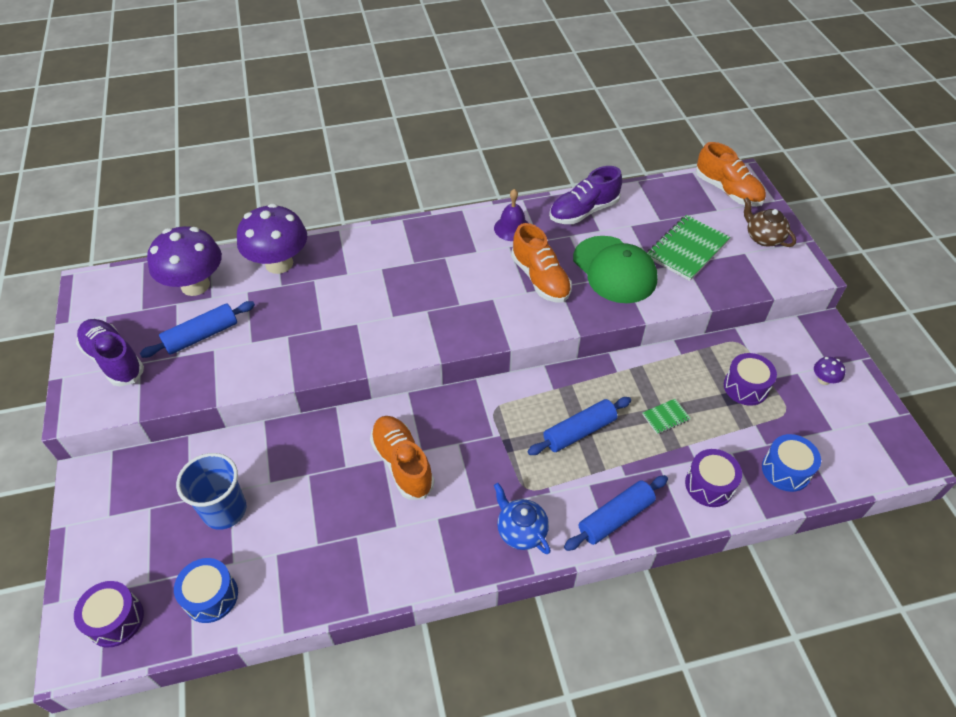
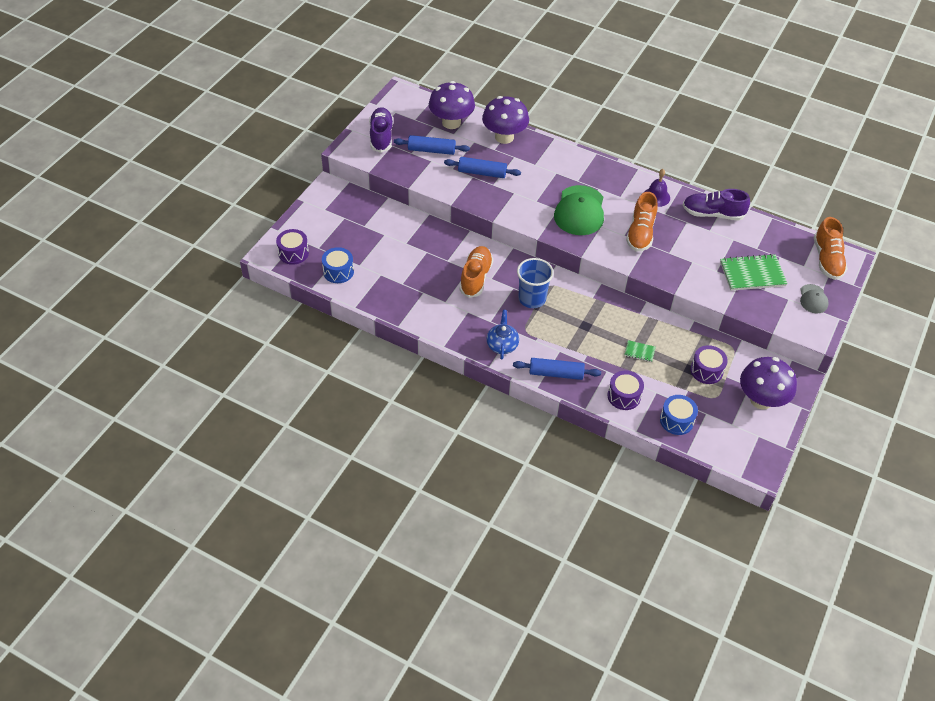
camera: 40 degrees right, 0 degrees up
(224, 510) = (375, 241): blue cup -> blue cup (532, 299)
(579, 432) = (582, 325): blue rolling pin -> blue rolling pin (482, 173)
(614, 270) = (691, 256): green cap -> green cap (579, 211)
(763, 238) = (813, 299): brown teapot -> grey cap
(823, 380) = (761, 400): purple mushroom -> purple mushroom, size x2.43

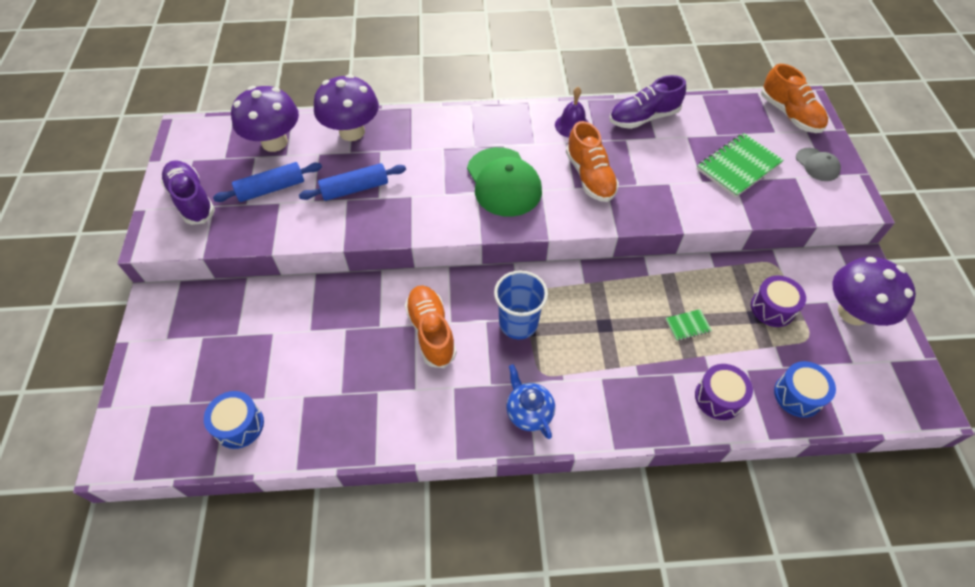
camera: 30 degrees left, 5 degrees up
(293, 253) = (154, 432): purple drum -> none
(556, 373) = (621, 414): blue rolling pin -> none

